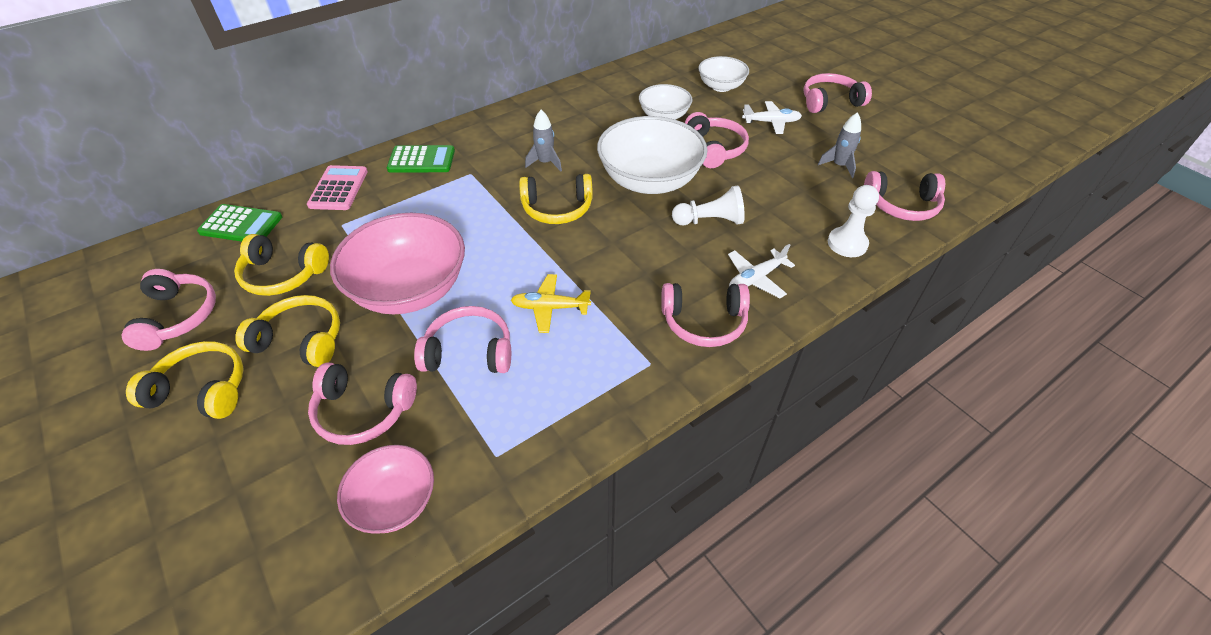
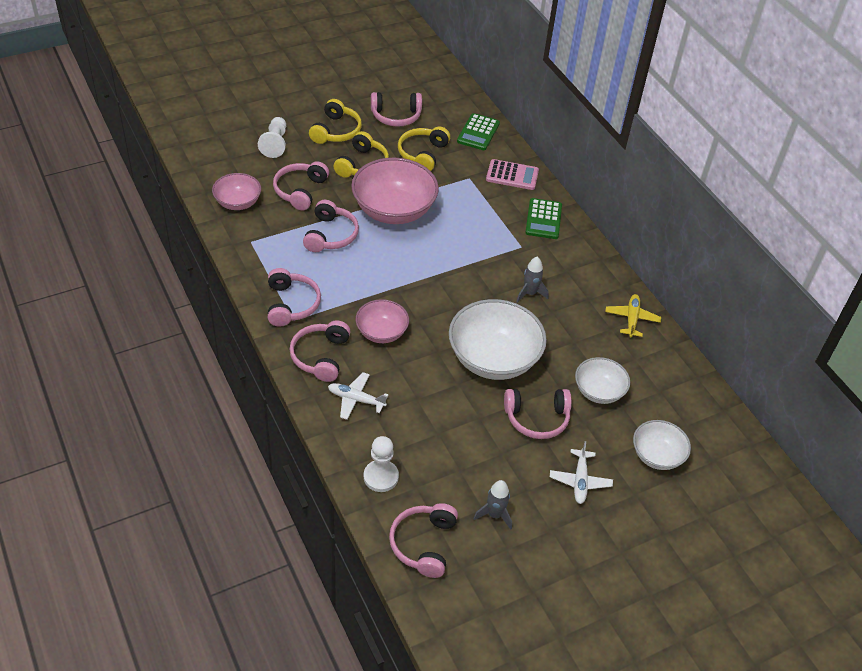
camera: 95 degrees right, 0 degrees up
(550, 308) = (358, 277): yellow plane -> yellow plane (632, 319)
(557, 208) = (466, 293): yellow headphones -> none
(642, 271) = (381, 332): none -> pink bowl
(710, 221) = (431, 388): white pawn -> white pawn (275, 144)
(756, 278) = (356, 399): white plane -> white plane turned 45 degrees counterclockwise
(830, 102) = (619, 553): pink headphones -> pink headphones (291, 304)

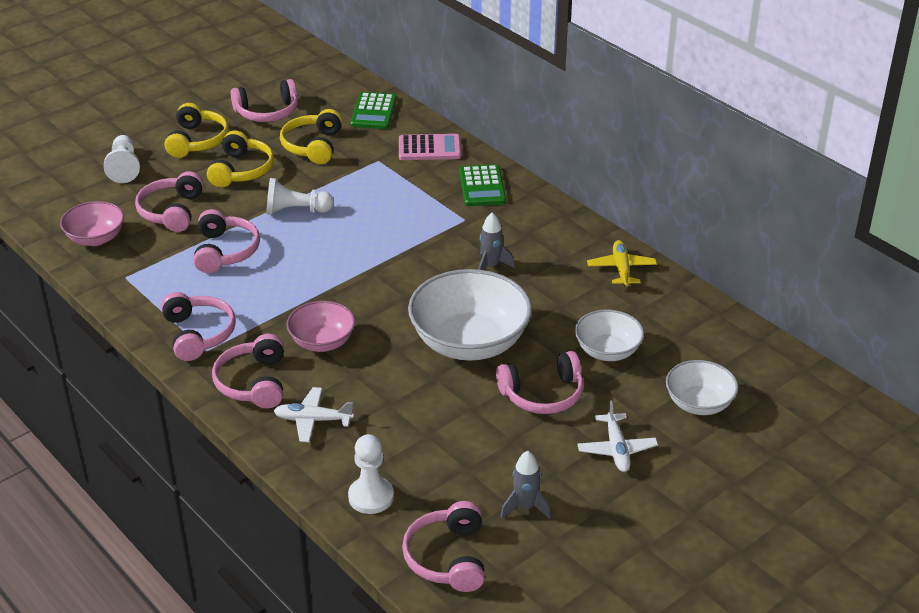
camera: 10 degrees left, 10 degrees down
(394, 210) = (296, 210): pink bowl -> white pawn

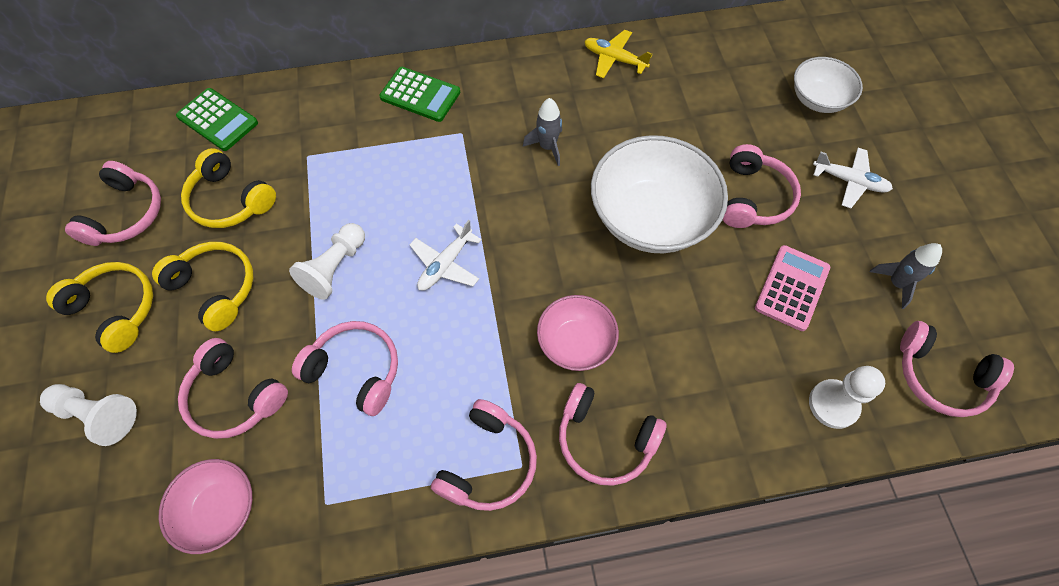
camera: 60 degrees left, 25 degrees up
(198, 334) = (488, 463): pink headphones -> pink headphones turned 105 degrees clockwise
(313, 420) = (695, 407): white plane -> white plane (445, 264)
(429, 148) = (323, 105): pink calculator -> pink calculator (792, 288)
(607, 351) = (719, 124): white bowl -> none

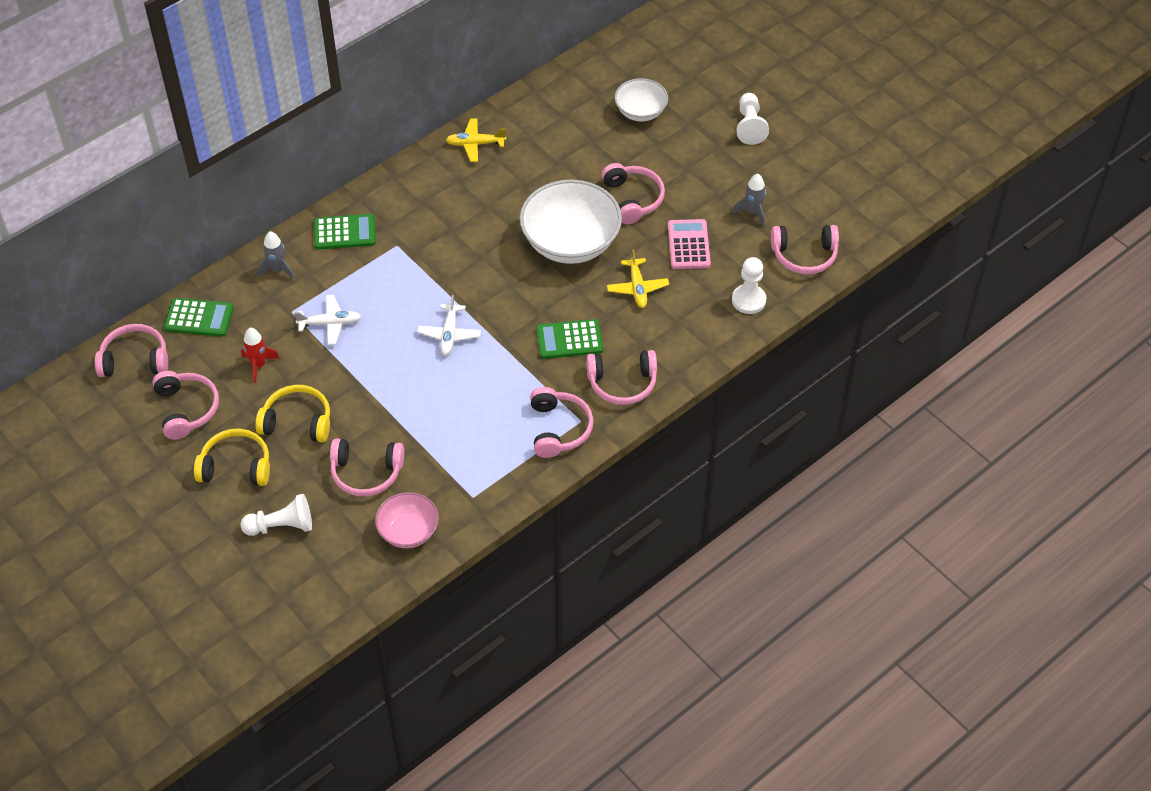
camera: 30 degrees left, 10 degrees down
(230, 200) = (258, 365): yellow headphones -> red rocket
(335, 268) = (373, 371): white pawn -> white pawn (749, 126)
(355, 370) = (436, 421): pink headphones -> pink headphones (135, 360)
(547, 147) = (467, 228): grey rocket -> grey rocket (277, 270)
(575, 343) = (569, 340): pink bowl -> green calculator
(697, 314) = (637, 288): none -> yellow plane
(849, 181) = (691, 160): white plane -> white plane (330, 323)

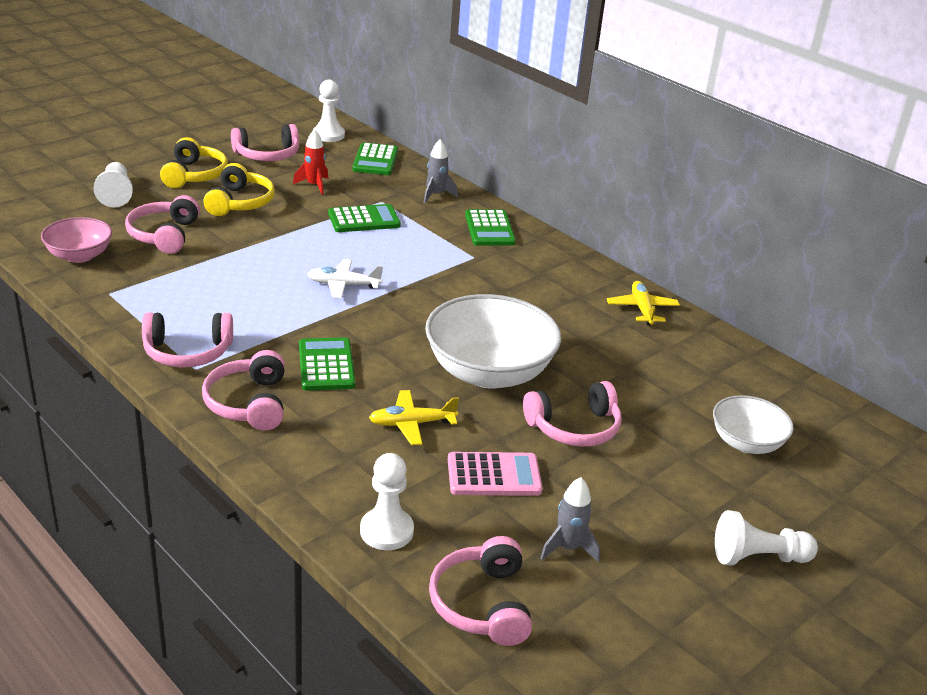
camera: 85 degrees right, 20 degrees down
(135, 360) = (328, 135): pink headphones -> white pawn
(330, 323) = (364, 220): white plane -> green calculator

